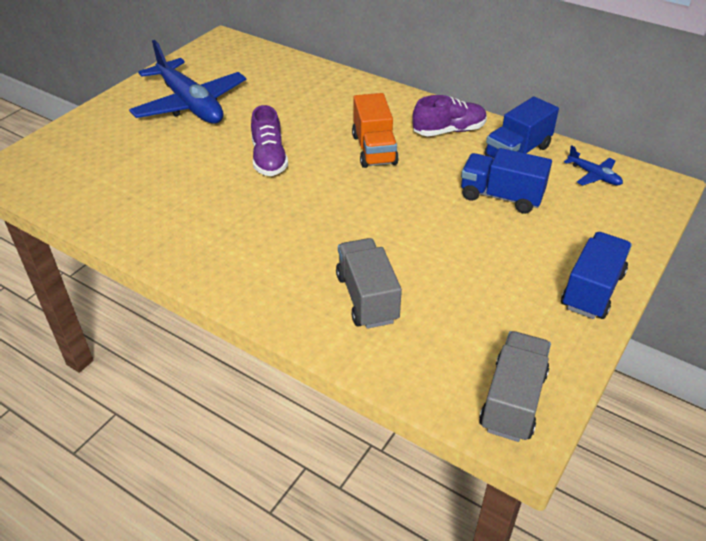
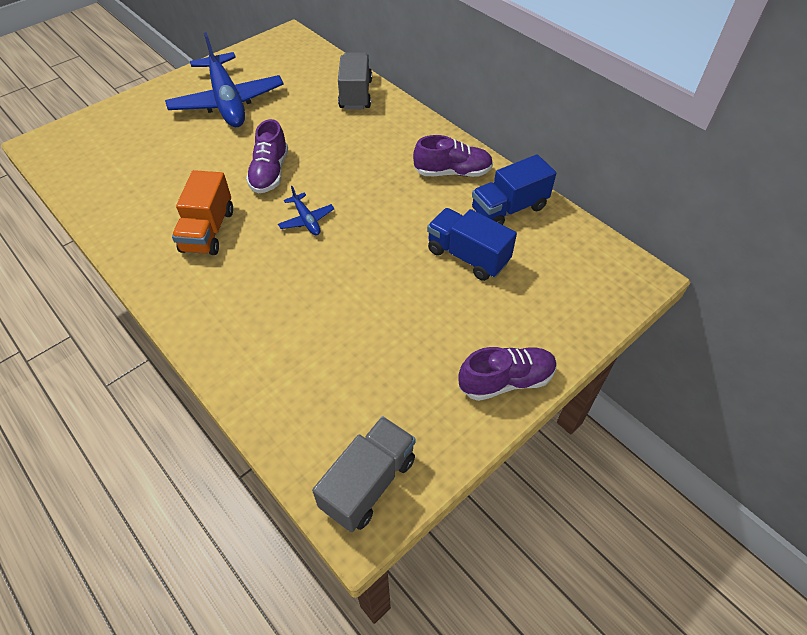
camera: 15 degrees right, 10 degrees up
(367, 298) = (287, 340): grey truck -> grey truck (355, 94)
(374, 149) = (371, 180): orange truck -> orange truck (208, 231)
(592, 290) = (506, 381): blue truck -> purple shoe
(594, 175) = (574, 250): blue plane -> blue plane (306, 220)

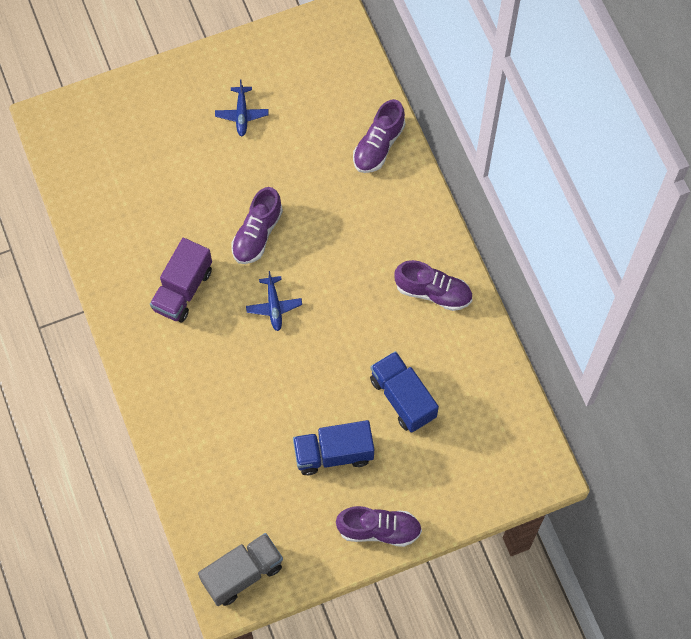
camera: 20 degrees right, 15 degrees up
(208, 231) = (183, 290): orange truck -> purple truck
(227, 102) = (242, 114): blue plane -> blue plane, size x0.43
(355, 94) = (378, 145): grey truck -> purple shoe
(509, 209) = (466, 356): blue truck -> blue truck (333, 454)

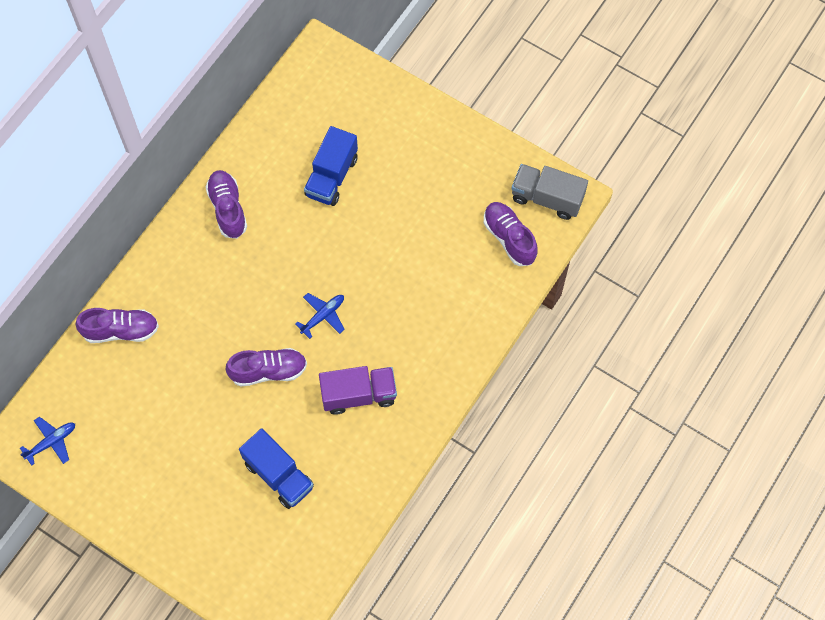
camera: 125 degrees left, 0 degrees up
(242, 114) = (163, 460): blue plane -> blue plane (51, 442)
(333, 454) = (411, 196): blue truck -> blue truck (279, 475)
(379, 530) = (445, 130): purple shoe -> purple shoe (509, 238)

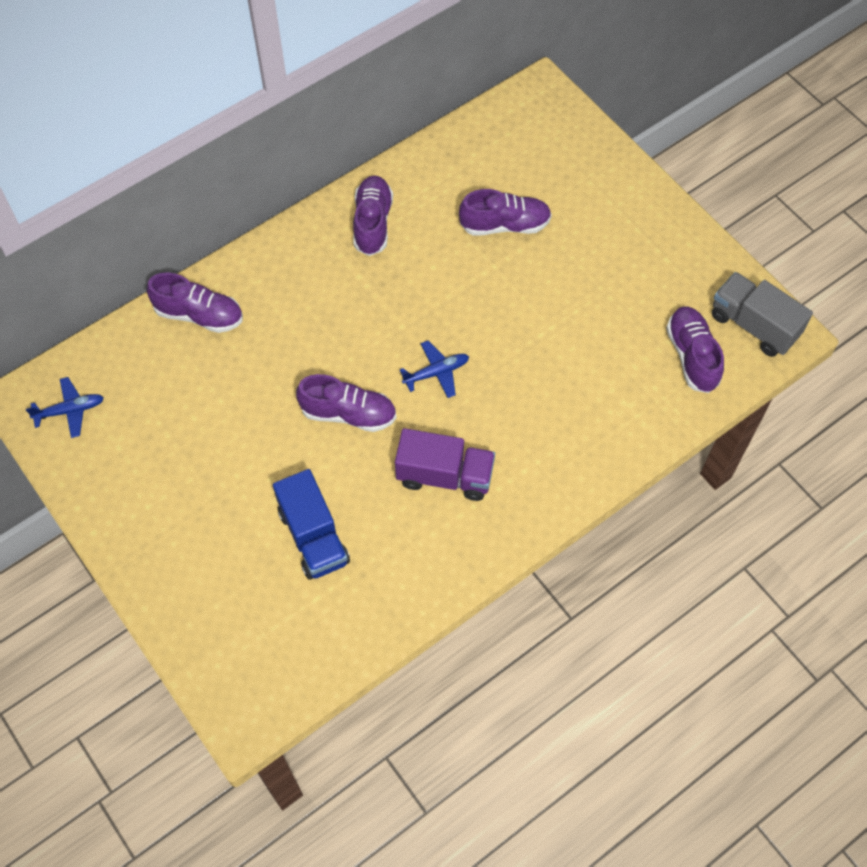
camera: 20 degrees right, 5 degrees down
(332, 176) = (504, 225): blue truck -> purple shoe

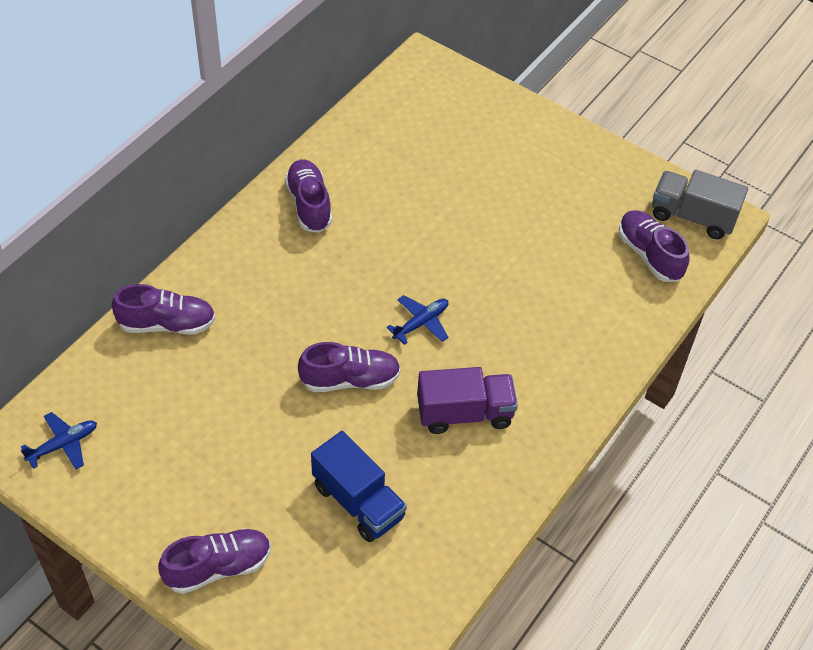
camera: 20 degrees left, 10 degrees down
(504, 225) = (435, 180): purple shoe -> purple shoe (218, 567)

